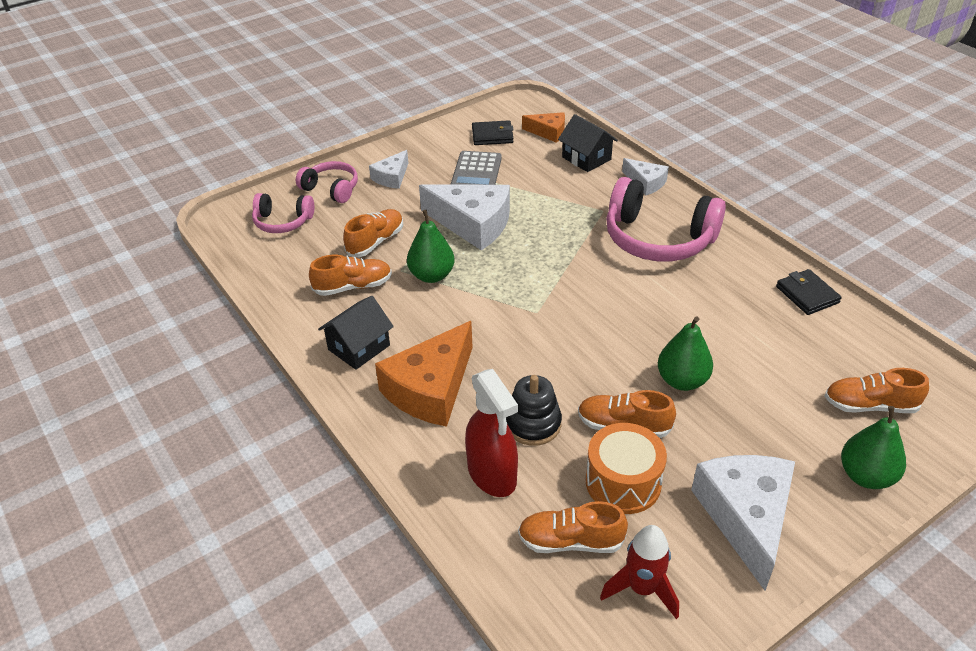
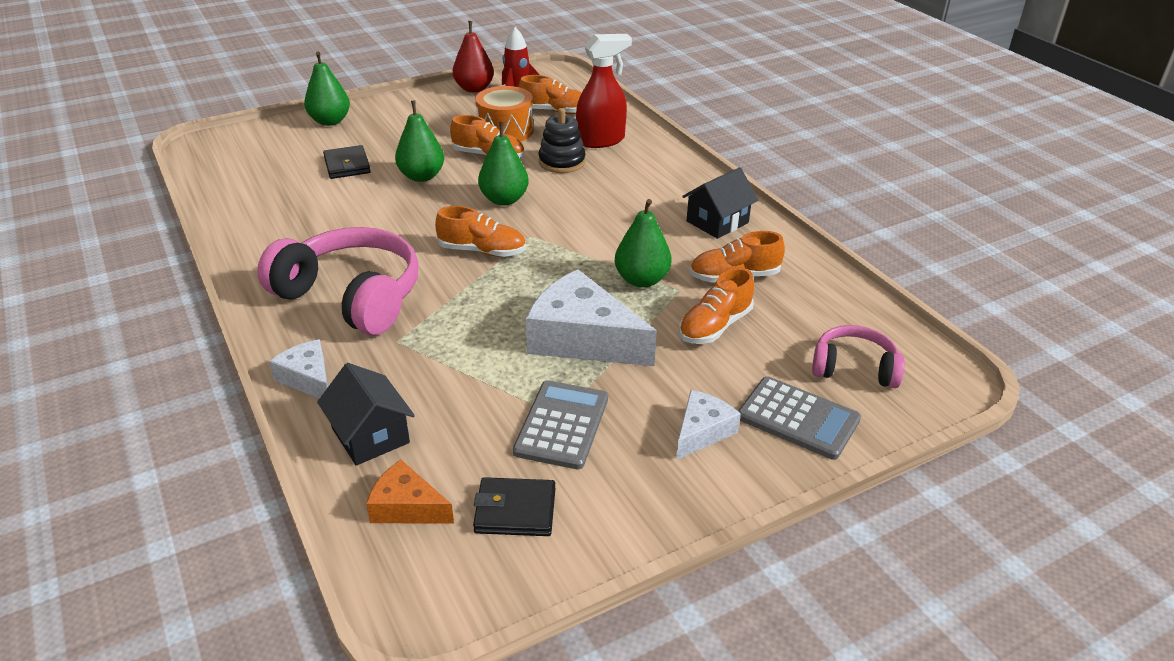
camera: 175 degrees left, 5 degrees down
(331, 189) = (798, 418): pink headphones -> grey calculator
(430, 389) = (646, 188): orange cheese -> none
(492, 475) = (601, 140): red spray bottle -> red spray bottle turned 90 degrees clockwise
(578, 355) = (504, 199): none -> green pear
(717, 597) = (474, 89): none -> red pear
(746, 517) = (431, 112): white cheese -> none
(807, 295) = (242, 226): black wallet -> black wallet (347, 165)
(870, 405) = (282, 151): orange shoe -> orange shoe (482, 251)

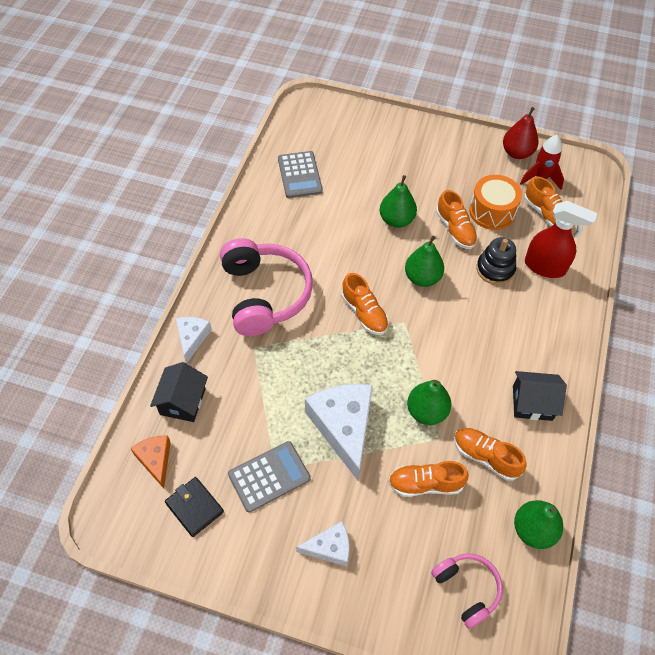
camera: 45 degrees right, 20 degrees up
(330, 121) = (394, 128): green pear -> green pear (533, 530)
(347, 165) = (365, 179): black wallet -> none
(798, 418) = (389, 589): grey calculator -> grey calculator (299, 175)

